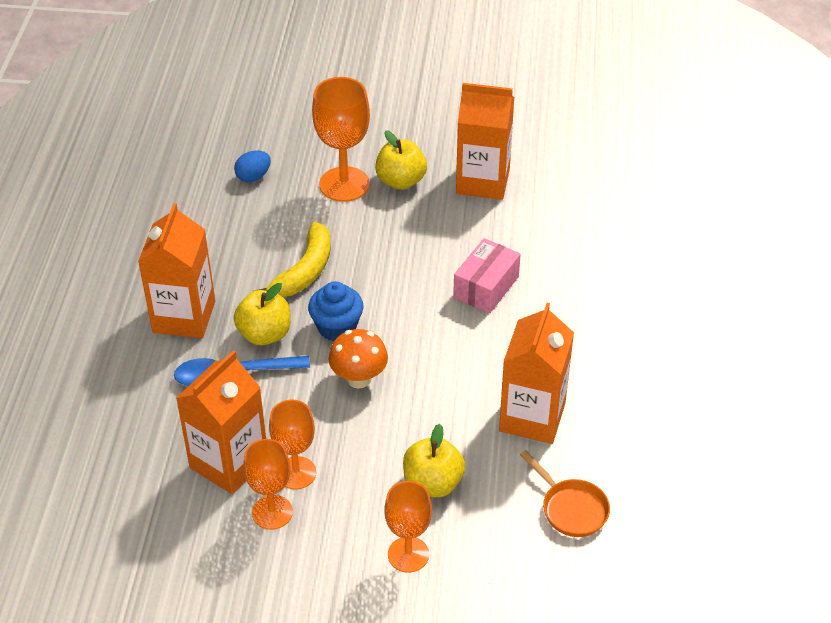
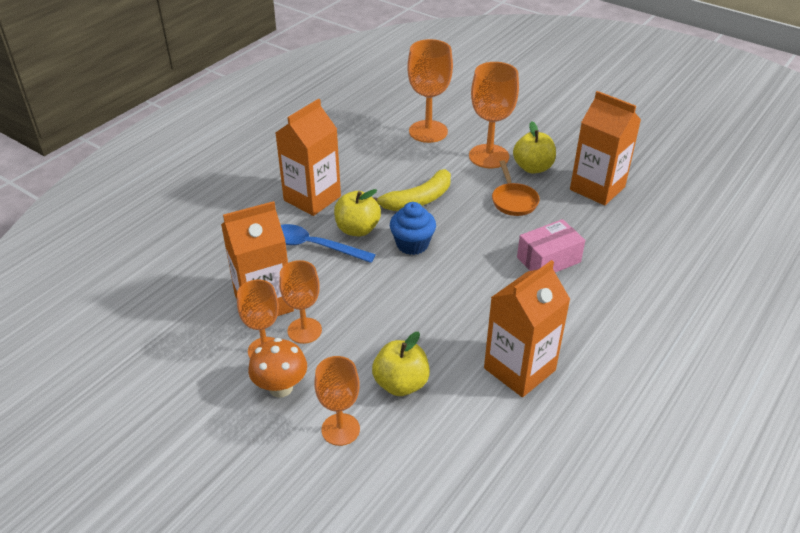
camera: 30 degrees right, 5 degrees down
(253, 176) = (428, 131): blue egg -> orange goblet
(359, 379) = (401, 285): orange mushroom -> orange mushroom (281, 388)
(571, 508) = (503, 457): orange pan -> orange pan (513, 200)

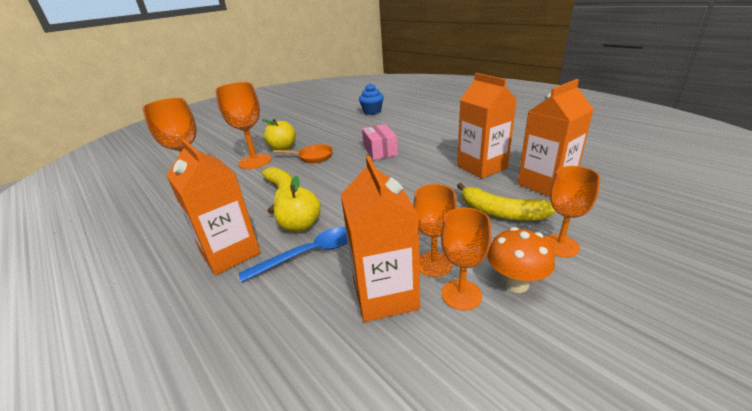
camera: 75 degrees left, 10 degrees down
(314, 246) = (309, 254): blue spoon -> blue spoon turned 150 degrees counterclockwise
(401, 384) = (501, 212): yellow apple -> yellow banana
(412, 244) = (337, 198): blue cupcake -> blue cupcake (372, 112)
(597, 188) = (320, 132): orange carton -> orange carton (545, 184)

